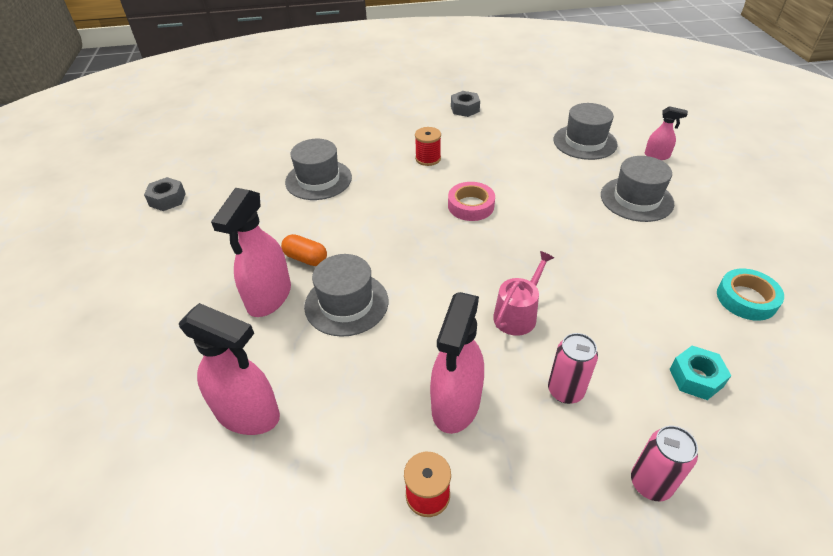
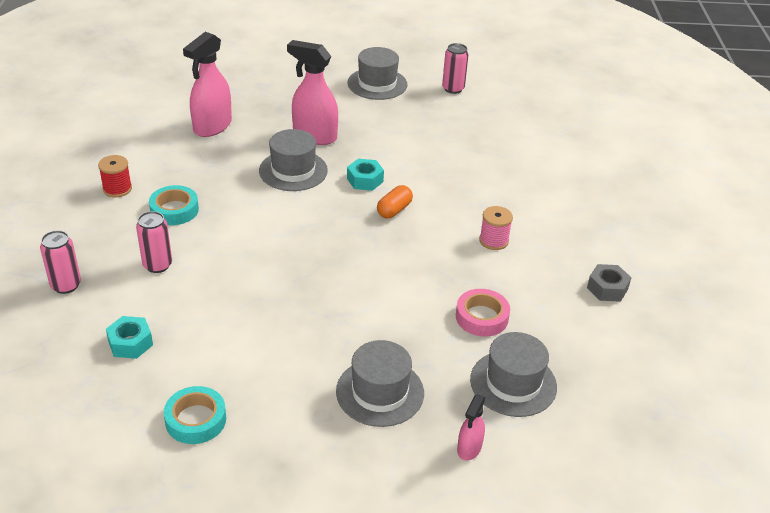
camera: 95 degrees right, 5 degrees down
(167, 199) = (453, 89): grey nut -> pink can
(306, 258) = (353, 154): orange capsule -> orange capsule (394, 210)
(318, 180) = (467, 166): grey hat -> grey hat (377, 84)
(354, 243) = (365, 180): none -> turquoise nut
(428, 158) = (493, 241): red spool -> pink spool
(455, 404) = (174, 210): pink spray bottle -> turquoise tape
(471, 206) = (401, 257): pink tape -> pink tape (481, 317)
(517, 314) = (243, 257): pink watering can -> none

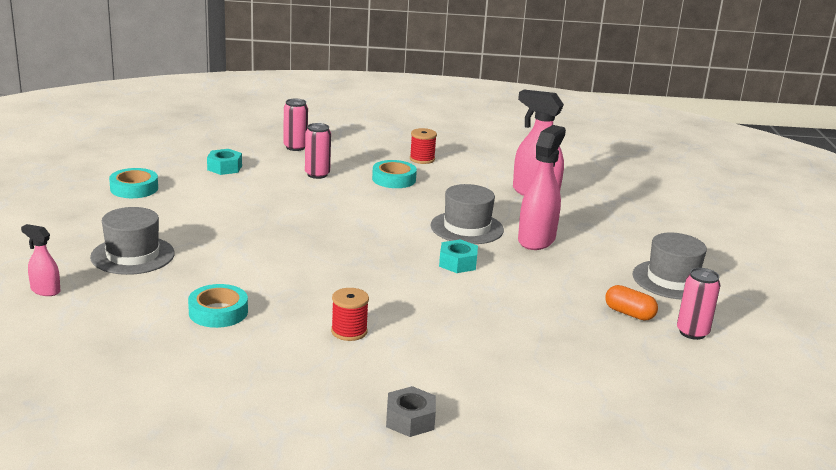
camera: 90 degrees right, 15 degrees down
(394, 210) = (404, 276): orange capsule -> orange capsule (629, 313)
(481, 317) = (218, 312): pink tape -> turquoise tape
(493, 241) = (349, 331): pink spool -> red spool
(513, 383) = (116, 320): grey hat -> none
(607, 288) = (251, 402): grey nut -> grey nut (410, 420)

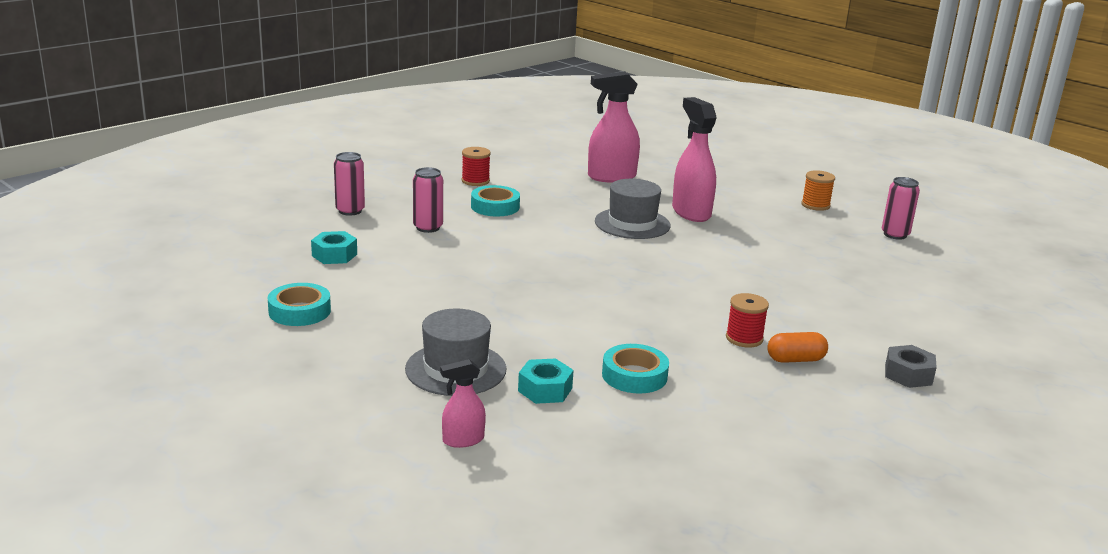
camera: 45 degrees left, 0 degrees up
(458, 263) = (687, 253): turquoise nut -> turquoise nut (545, 389)
(629, 313) = (845, 239): orange capsule -> orange capsule (795, 359)
(672, 280) = (815, 205): grey hat -> orange spool

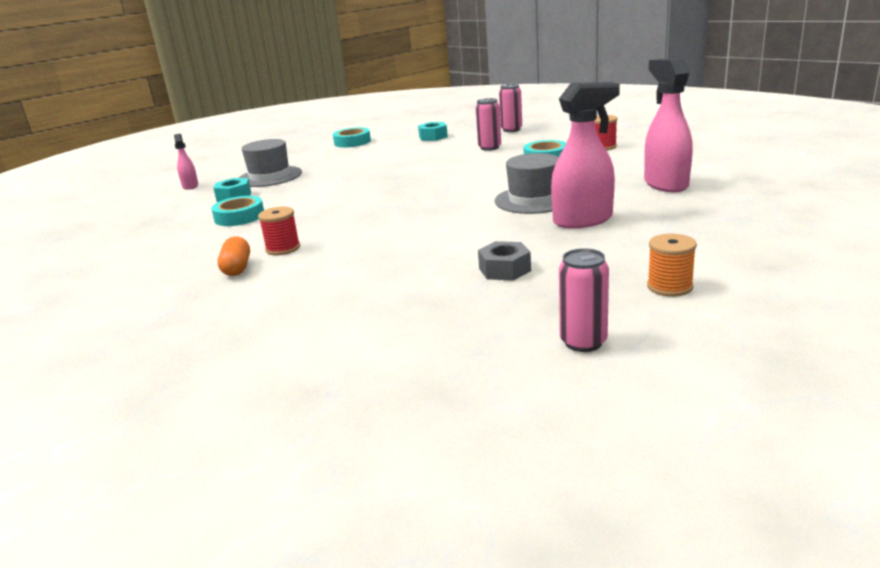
camera: 95 degrees right, 0 degrees up
(908, 374) = (183, 319): grey nut -> grey nut (504, 269)

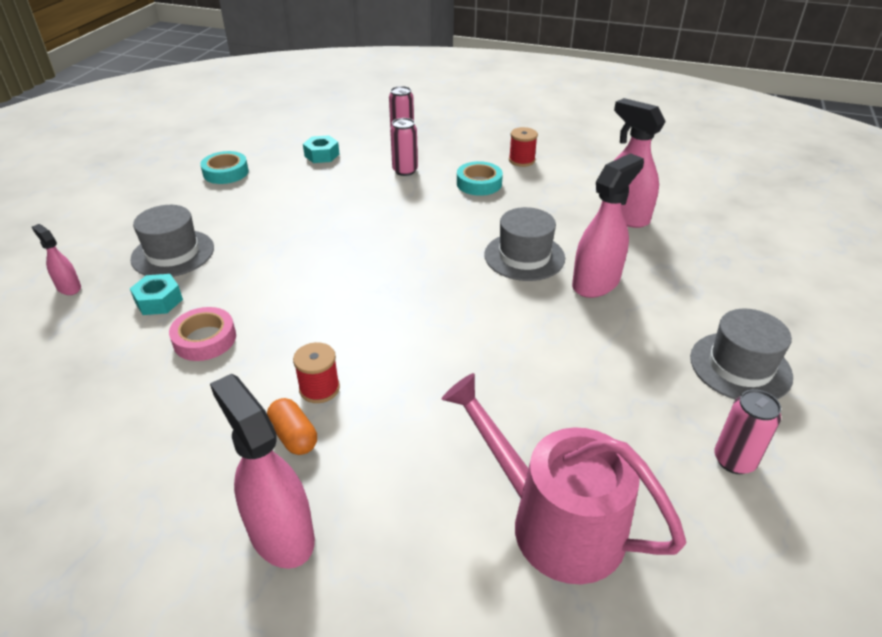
camera: 30 degrees left, 15 degrees up
(171, 311) = (281, 533): none -> pink spray bottle
(239, 217) = (205, 339): turquoise tape -> pink tape
(367, 345) = (555, 523): none -> pink watering can
(504, 269) = (586, 373): grey nut -> none
(669, 287) = (740, 367): orange spool -> grey hat

